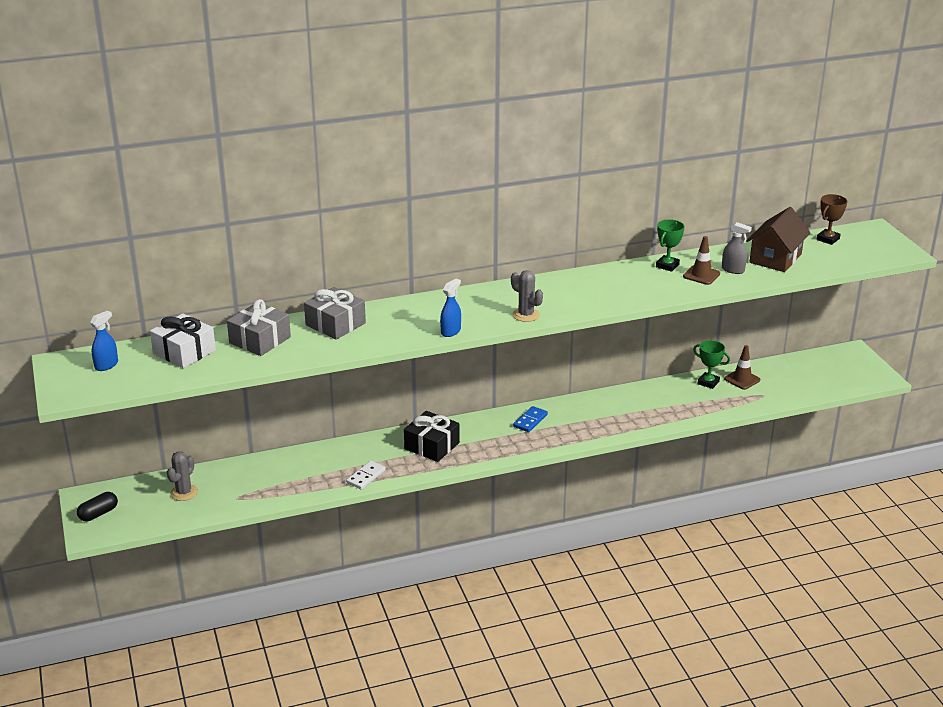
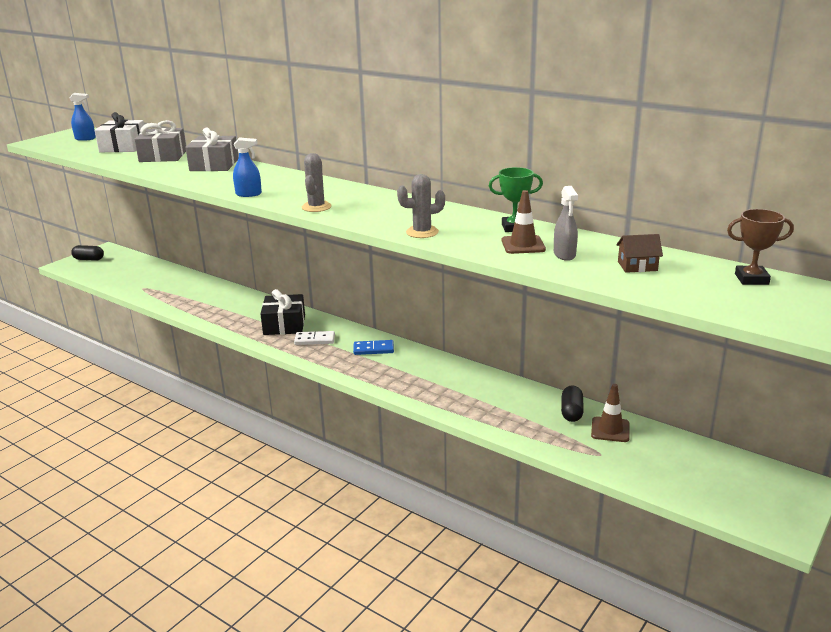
camera: 55 degrees right, 5 degrees down
(184, 492) = (134, 271): grey cactus -> grey cactus (422, 232)
(366, 476) = (213, 317): white domino -> white domino (314, 340)
(708, 382) = (571, 412): green trophy -> black capsule
(775, 258) = (637, 266): brown house -> brown house, size x0.50

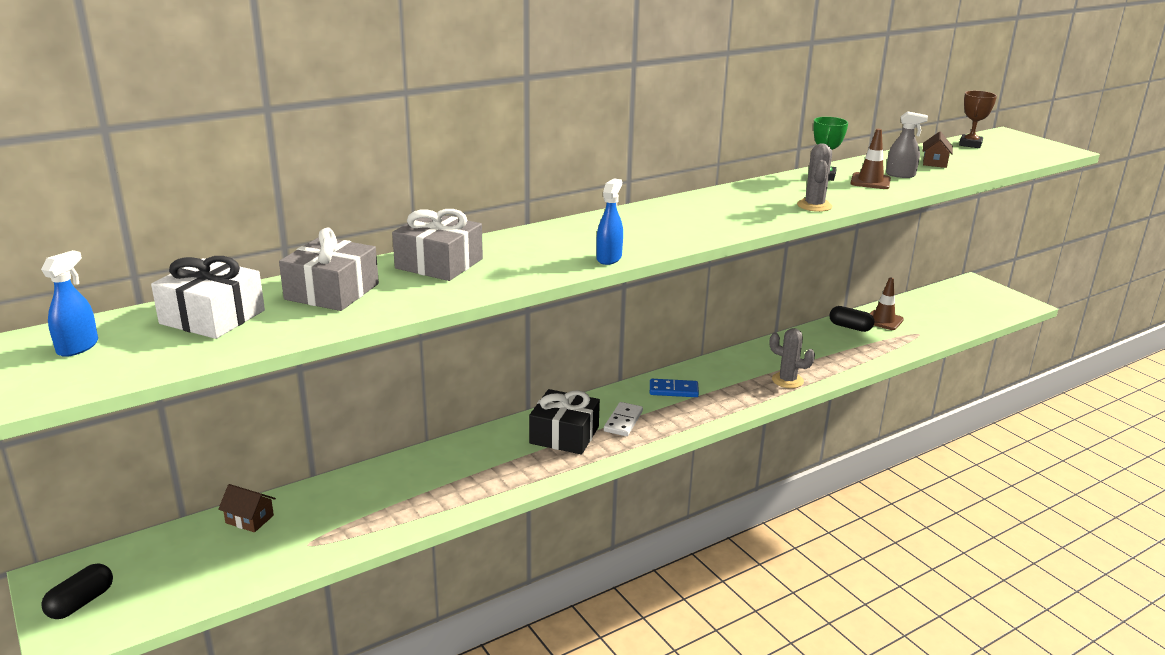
camera: 70 degrees left, 0 degrees up
(160, 270) = (249, 519): none -> brown house
(316, 207) = (695, 233): grey cactus -> grey cactus (787, 380)
(373, 349) = (673, 390): blue domino -> blue domino turned 75 degrees clockwise

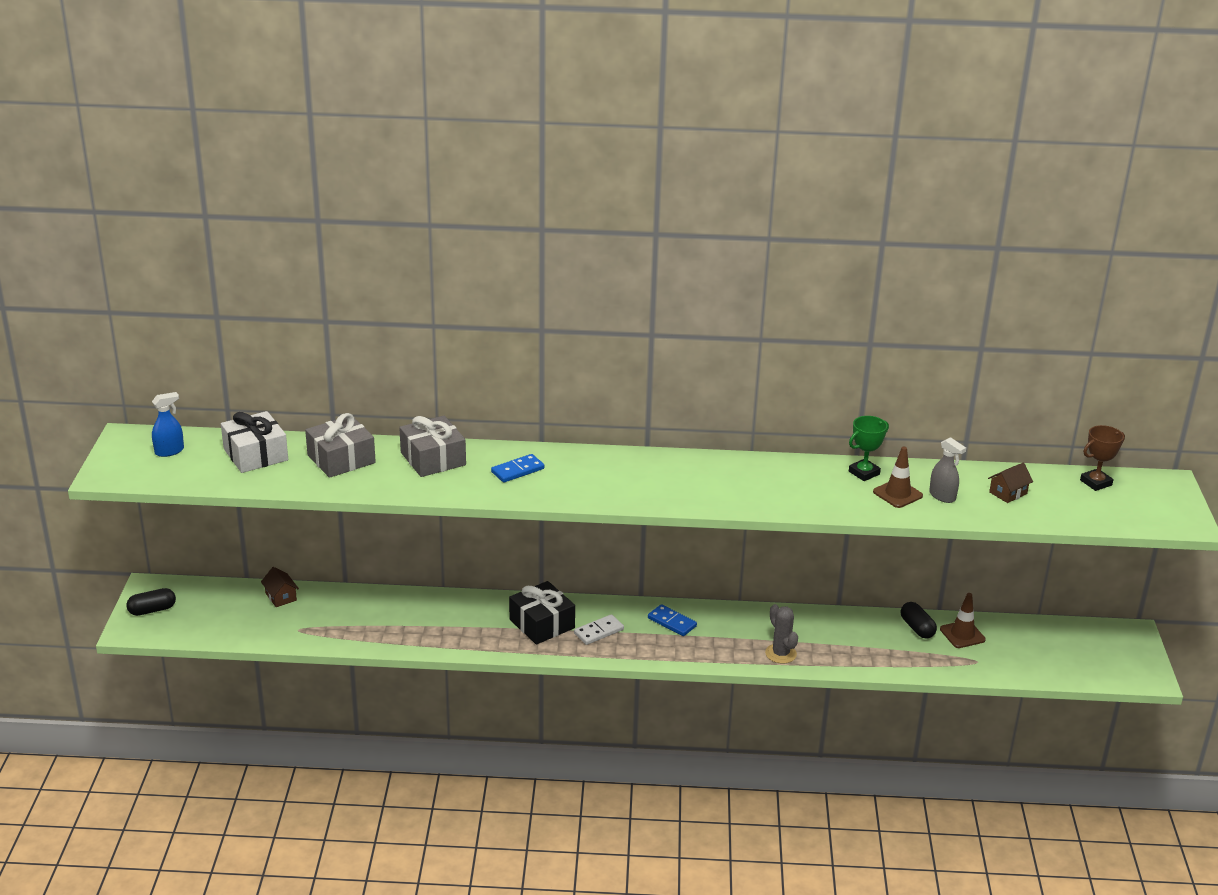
camera: 35 degrees right, 5 degrees up
(542, 249) = (517, 470): none -> blue domino
(609, 258) = (552, 496): blue spray bottle -> none
(814, 206) = (796, 503): grey cactus -> none

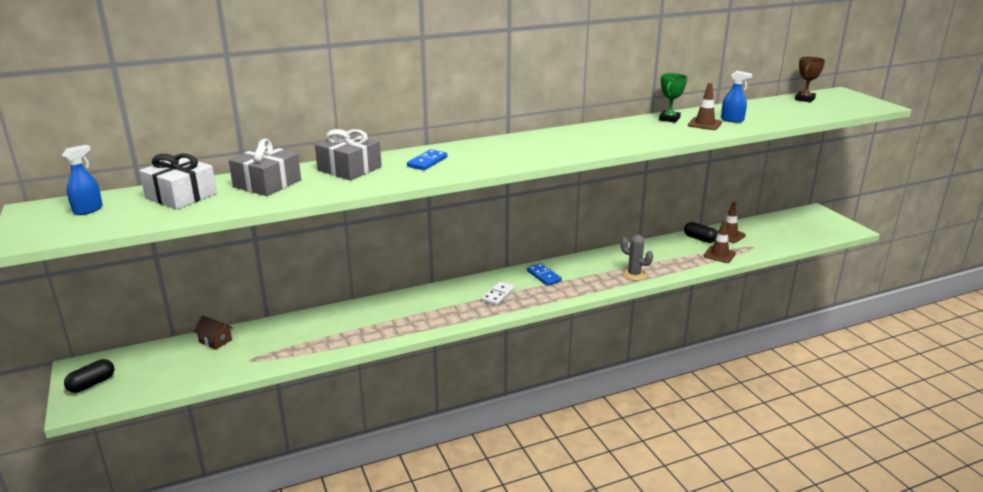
camera: 25 degrees left, 5 degrees down
(542, 624) = (451, 301): black gift -> none
(672, 622) = (544, 276): blue domino -> blue domino turned 45 degrees clockwise
(918, 659) = (719, 255): none -> brown traffic cone
(942, 496) = (732, 120): grey spray bottle -> blue spray bottle
(1008, 493) = (766, 112): brown house -> none

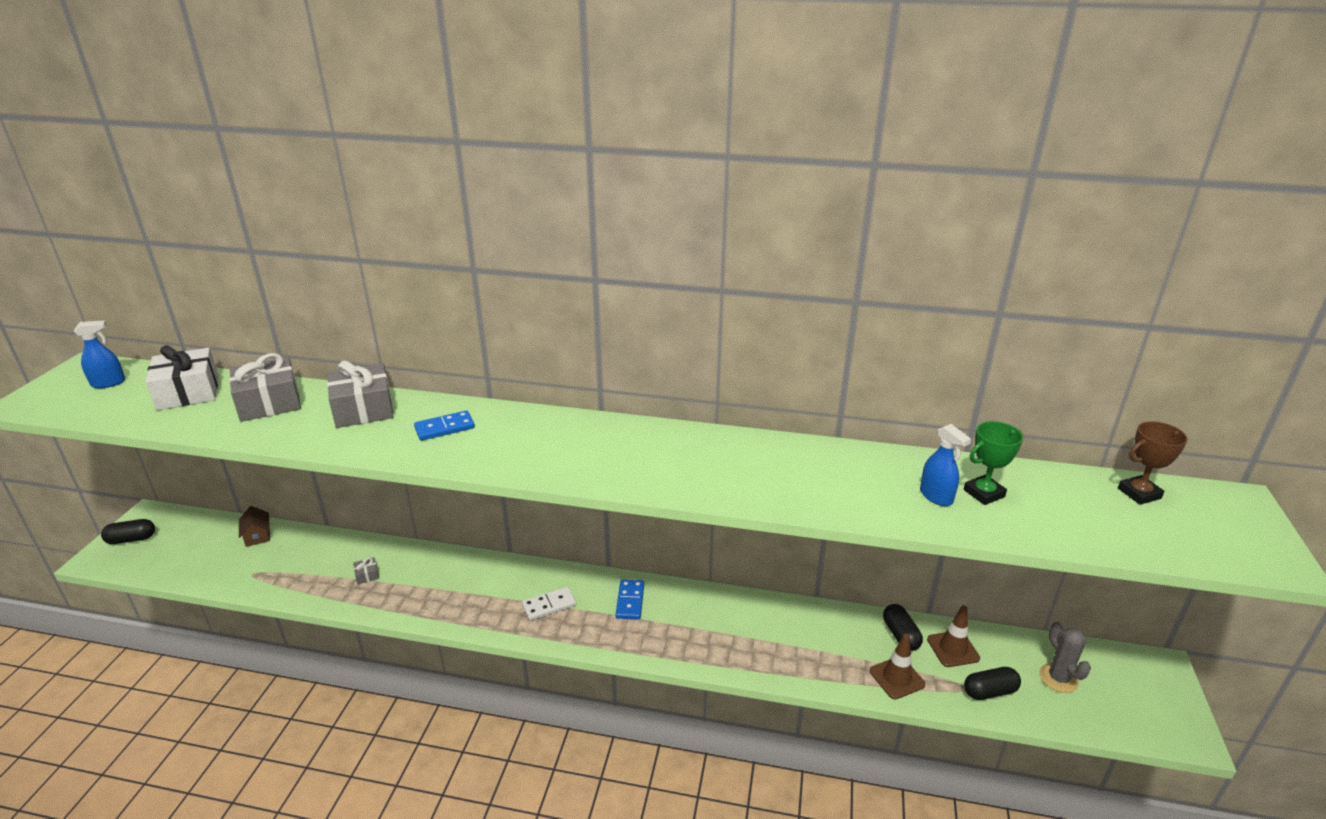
camera: 35 degrees right, 5 degrees up
(347, 327) = (367, 575): none -> grey gift
(634, 274) = (738, 654): grey cactus -> grey cactus (1058, 678)
(669, 119) = (842, 459): green trophy -> green trophy (983, 493)
(704, 124) = (879, 489): brown traffic cone -> none
(763, 244) = (989, 691): none -> black capsule

